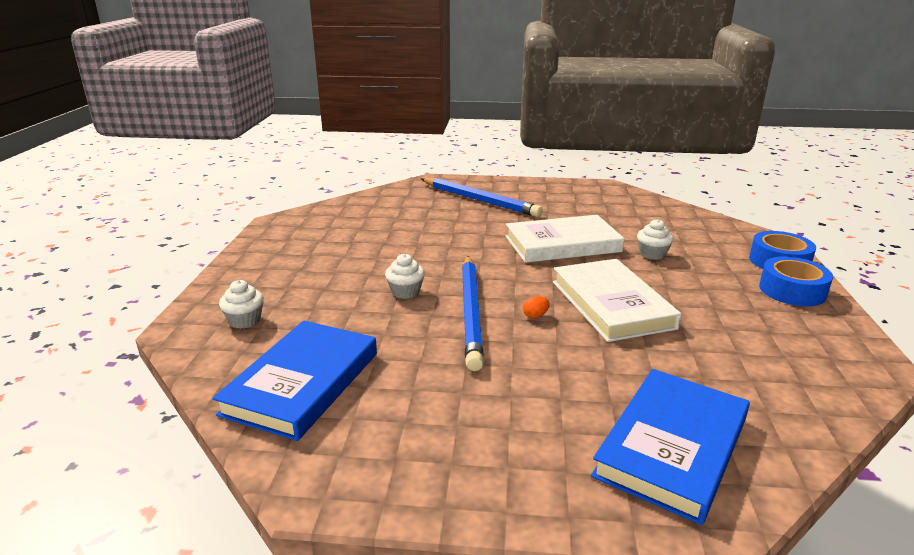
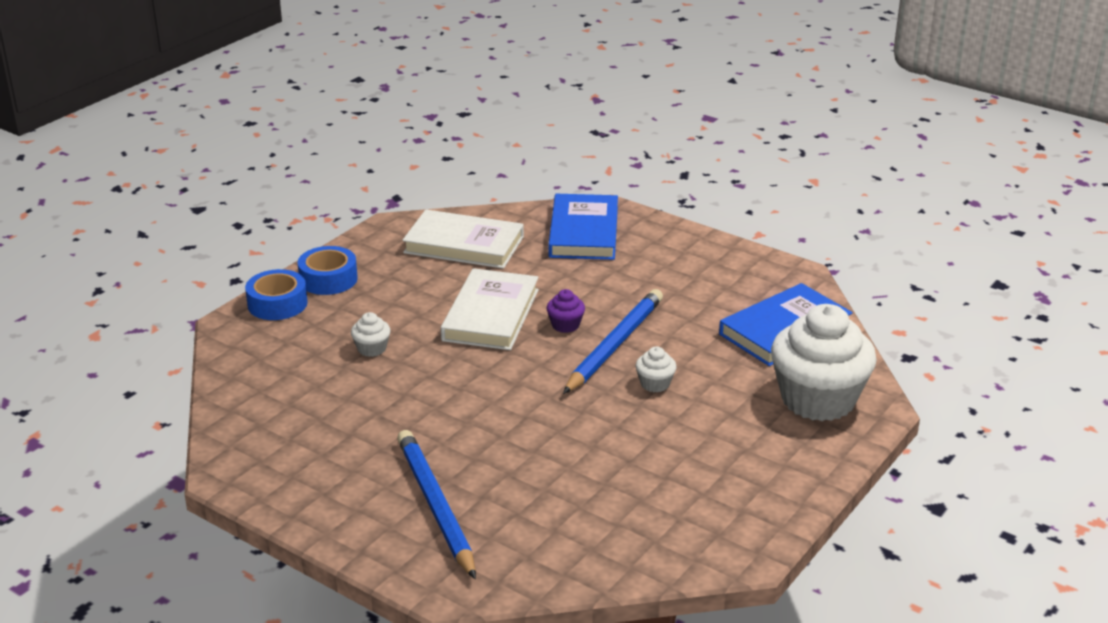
camera: 150 degrees left, 5 degrees up
(245, 320) = (818, 399): white cupcake -> white cupcake, size x2.48
(535, 316) = (565, 325): orange egg -> purple cupcake
(562, 244) = (438, 391): white book -> white book (464, 245)
(672, 447) = (583, 232): blue book -> blue book turned 60 degrees counterclockwise

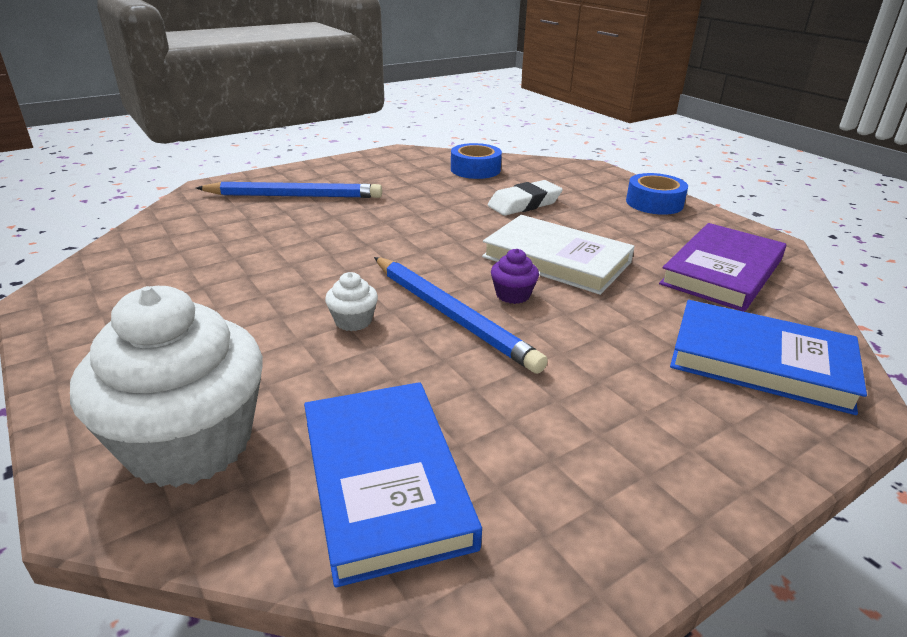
camera: 110 degrees right, 0 degrees up
(277, 304) = (616, 183): blue tape -> blue tape (475, 169)
(372, 349) = (524, 204): white cupcake -> white eraser
(464, 245) = (722, 272): white book -> purple book

